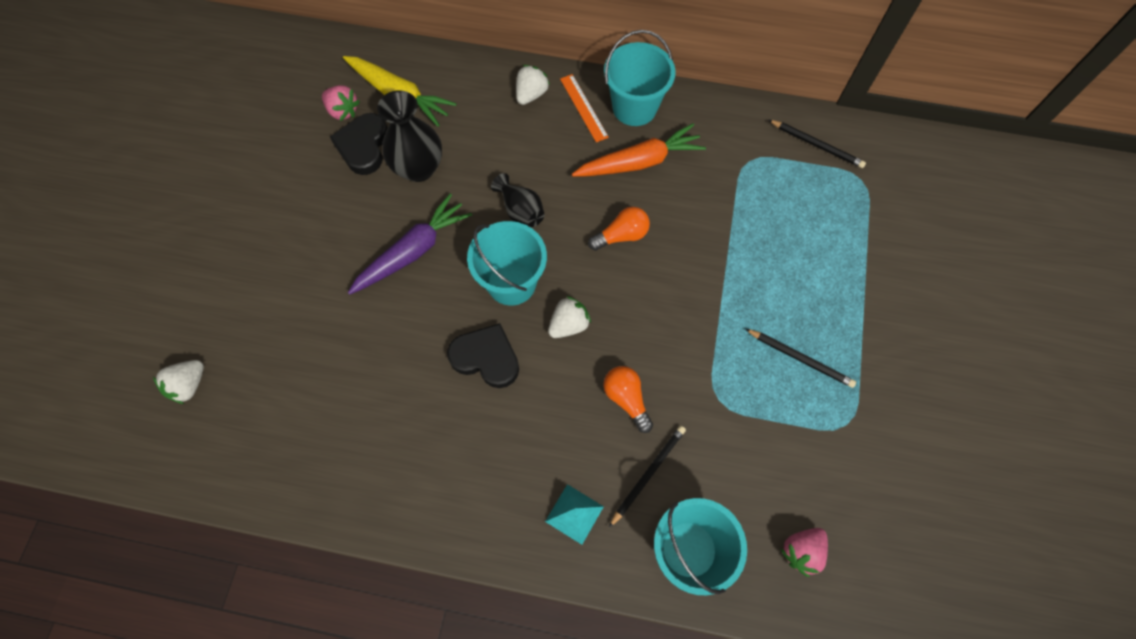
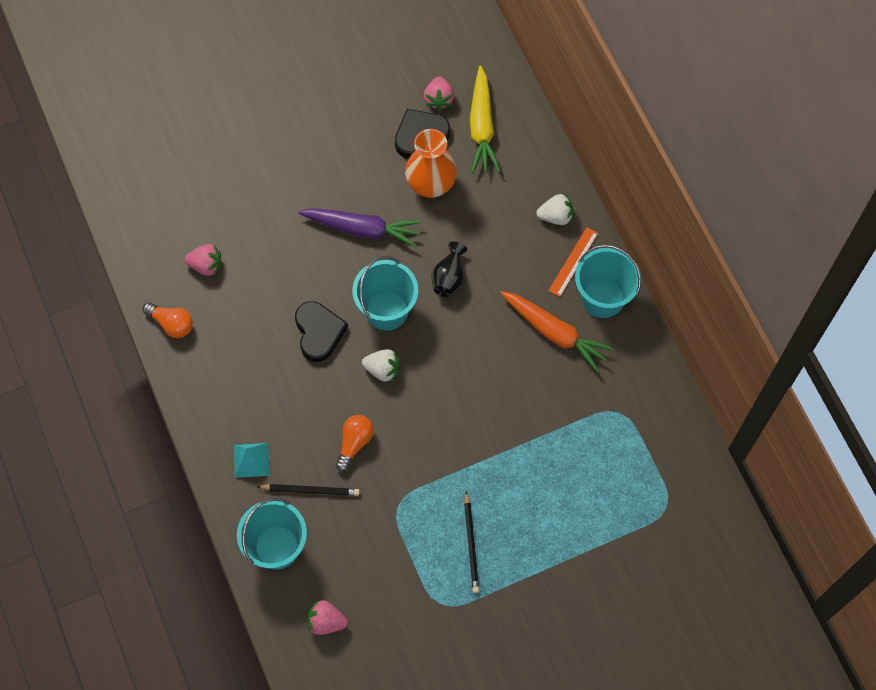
camera: 55 degrees right, 0 degrees up
(189, 385) = (170, 165): white strawberry -> none
(327, 420) = (206, 265): none -> pink strawberry
(419, 168) = (431, 185): black vase -> orange vase
(621, 235) = (480, 360): orange light bulb -> orange light bulb (171, 324)
(817, 145) = (674, 455): black pencil -> none

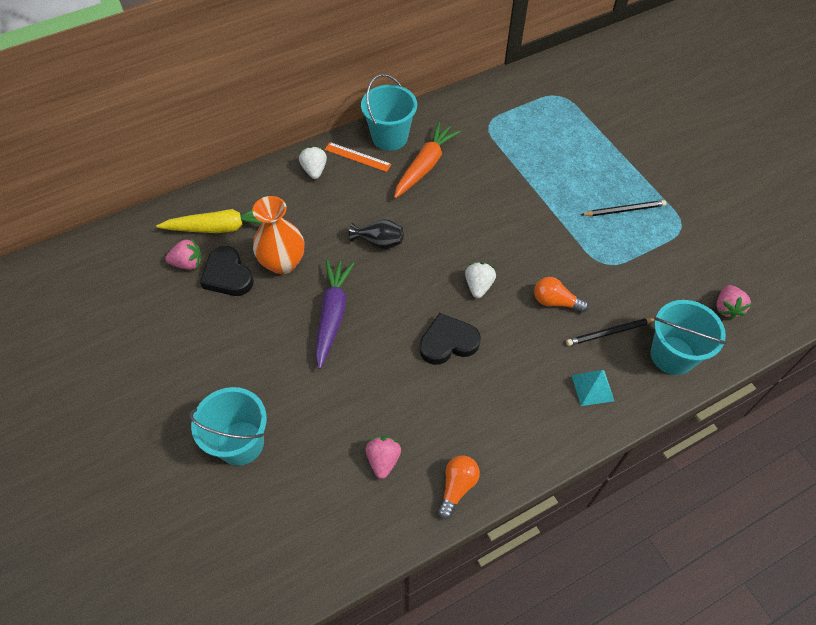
camera: 95 degrees left, 10 degrees down
(310, 490) = (609, 333): black pencil -> black pencil turned 105 degrees counterclockwise
(386, 310) = (418, 287): turquoise bucket -> turquoise bucket (240, 443)

